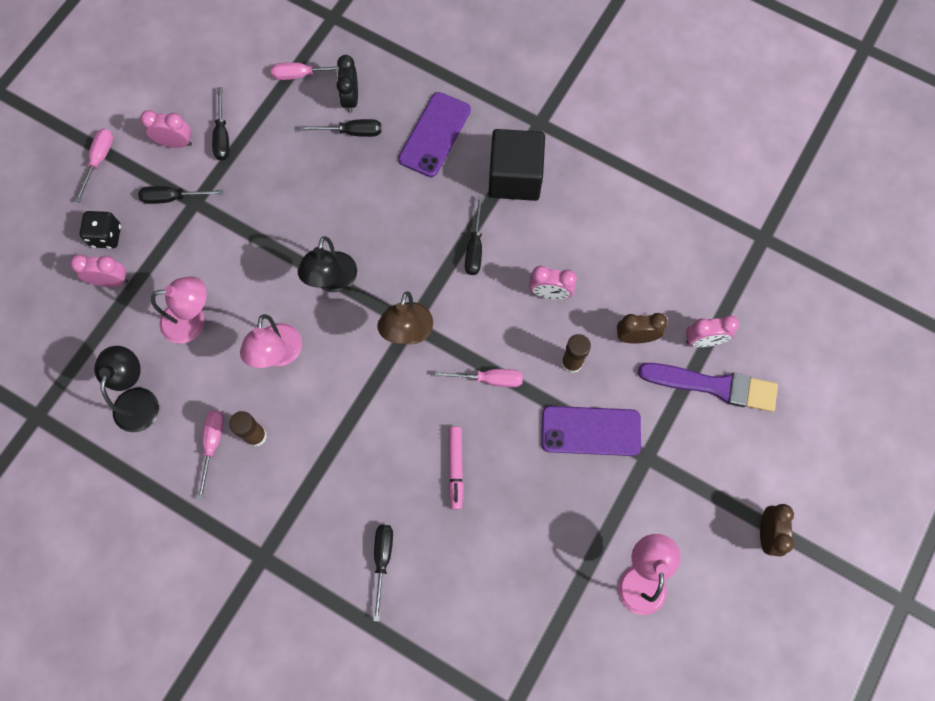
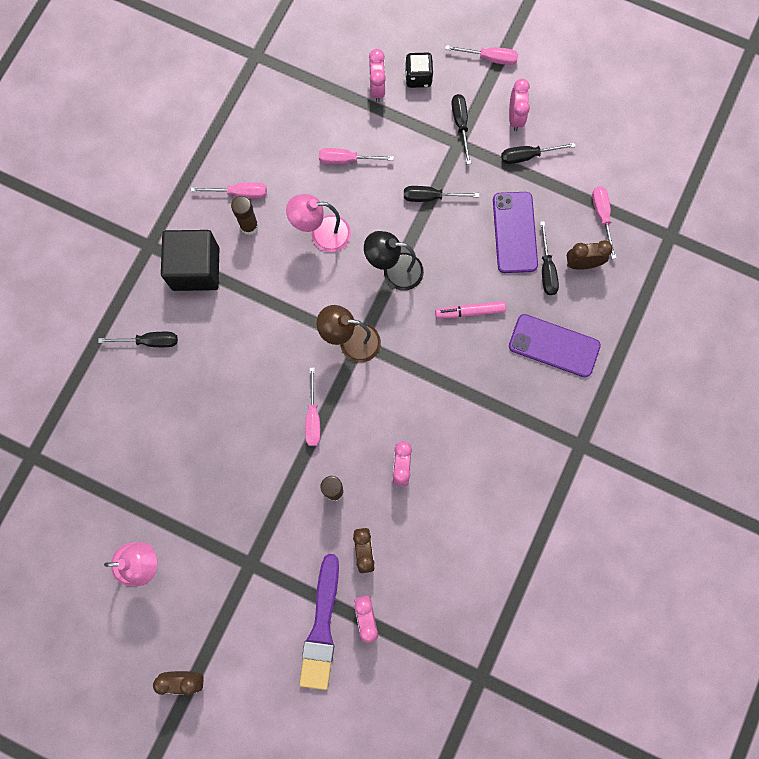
camera: 85 degrees right, 5 degrees up
(138, 399) = (274, 129): black lamp -> none
(193, 321) = (346, 160): pink lamp -> pink screwdriver
(350, 99) = (582, 264): black clock -> brown clock
(455, 468) = (230, 394): pink marker -> pink marker (470, 312)
(475, 248) = (439, 393): black screwdriver -> black screwdriver (431, 197)
(515, 177) = (517, 425): black cube -> black cube (195, 268)
(590, 431) = (271, 512): purple phone -> purple phone (515, 232)

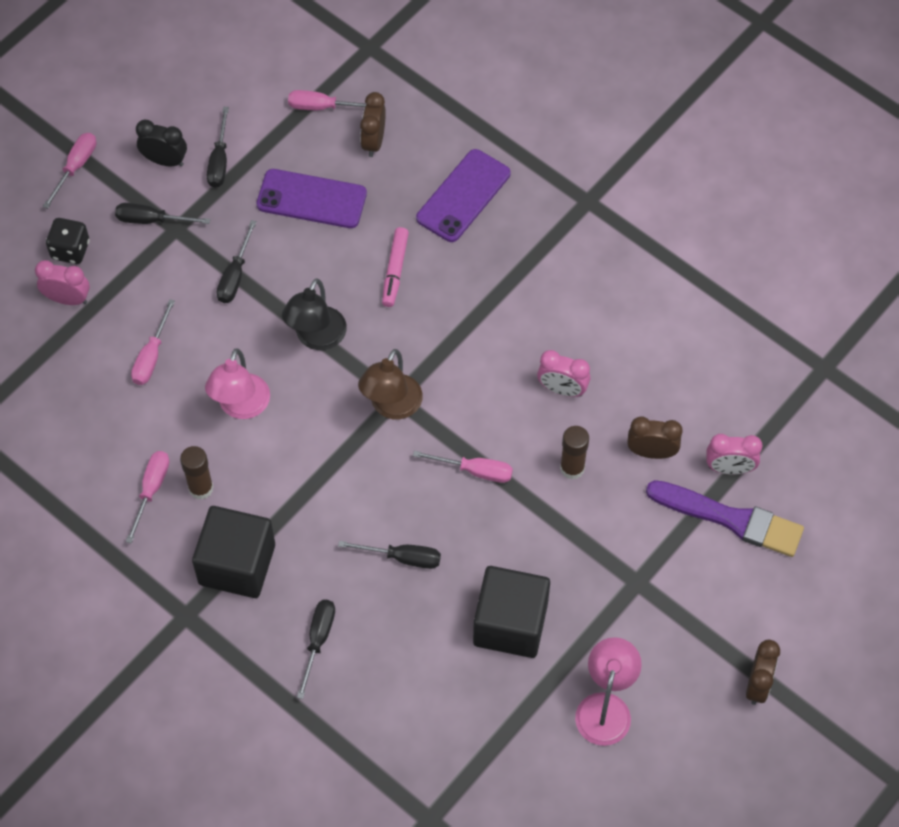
camera: 75 degrees left, 15 degrees down
(193, 476) = (510, 624): none -> black cube
(515, 117) = (165, 160): pink clock -> black clock
(546, 269) = (368, 179): black screwdriver -> black screwdriver (402, 558)

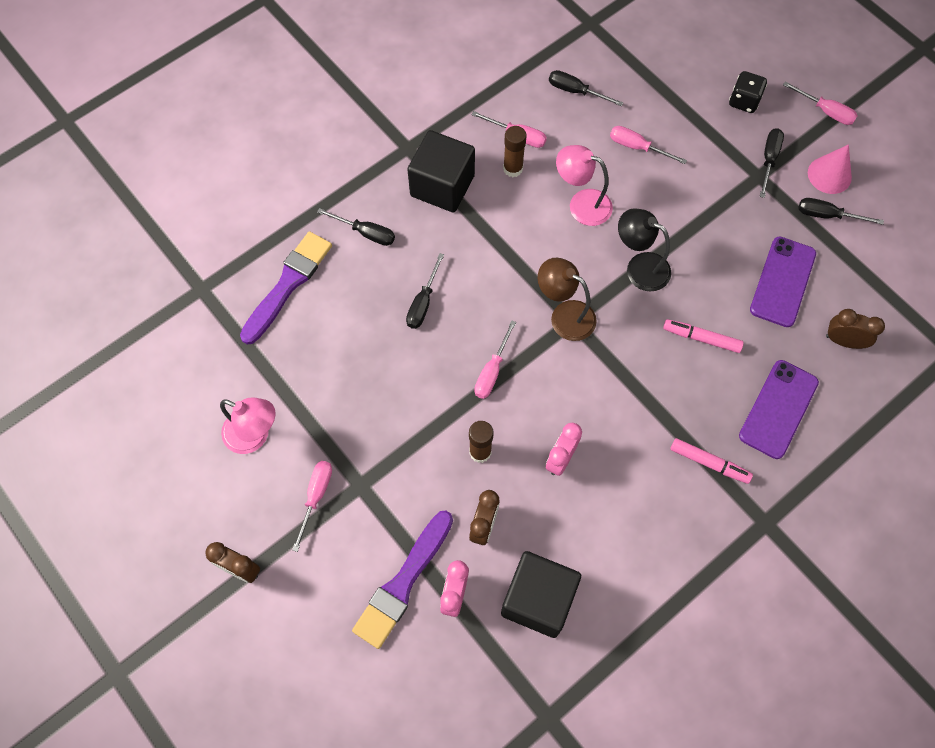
camera: 100 degrees right, 5 degrees up
(67, 299) = (697, 96): pink clock -> none
(165, 160) = (829, 175): black clock -> pink cone
(235, 275) = (708, 214): black screwdriver -> black screwdriver (575, 91)
(323, 107) = (884, 304): pink screwdriver -> pink screwdriver (316, 496)
(405, 716) = (288, 284): none -> purple brush
(463, 196) = (778, 409): purple phone -> purple phone turned 75 degrees clockwise
(510, 624) = (346, 375): black cube -> black cube (538, 599)
(536, 253) = (709, 463): none -> pink marker

